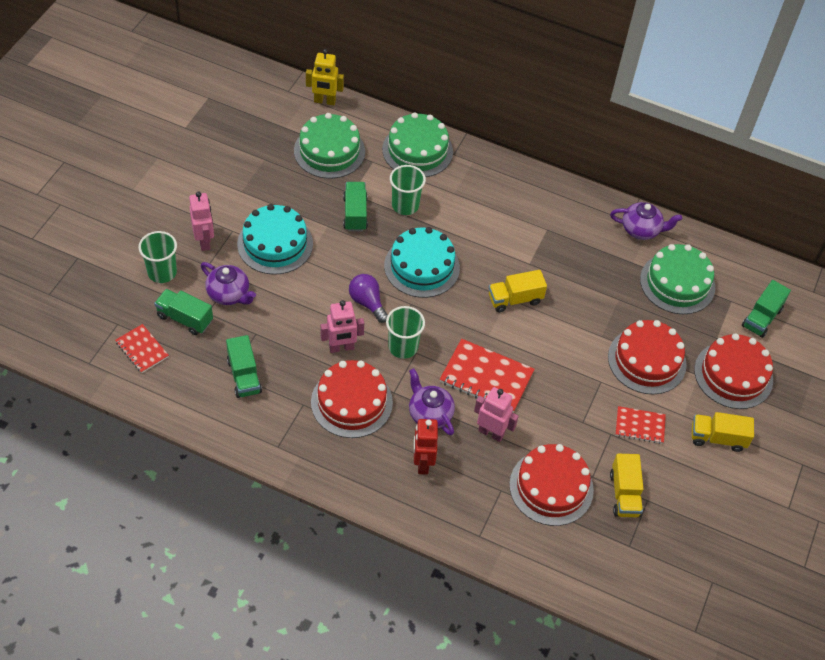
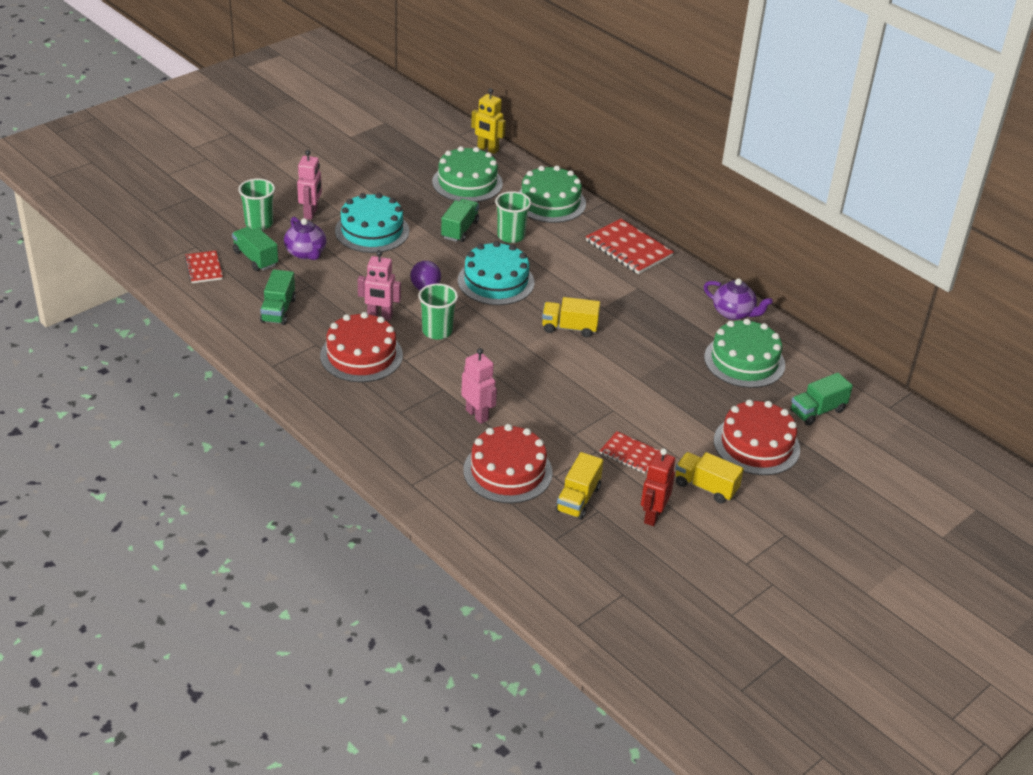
camera: 25 degrees right, 15 degrees down
(422, 463) = (395, 416): red robot -> red robot (652, 516)
(429, 414) = (428, 384): purple teapot -> none
(486, 377) = (501, 375): red notebook -> red notebook (628, 249)
(647, 360) = (672, 408): red cake -> none

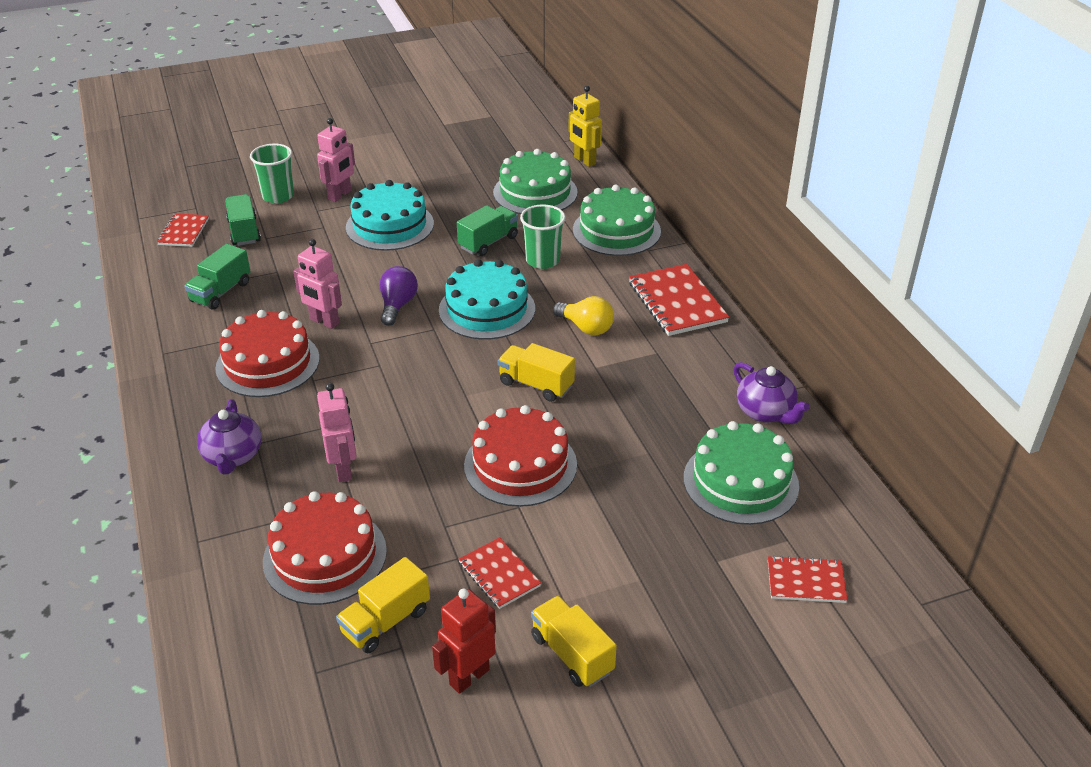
camera: 25 degrees right, 0 degrees up
(306, 253) = (301, 236): purple teapot -> purple teapot (233, 456)
(437, 331) = (375, 354): green cup -> none
(577, 280) = (586, 327): none -> yellow light bulb
(756, 445) = (685, 609): red cake -> red cake (520, 465)
(817, 411) = (806, 581): green truck -> red notebook

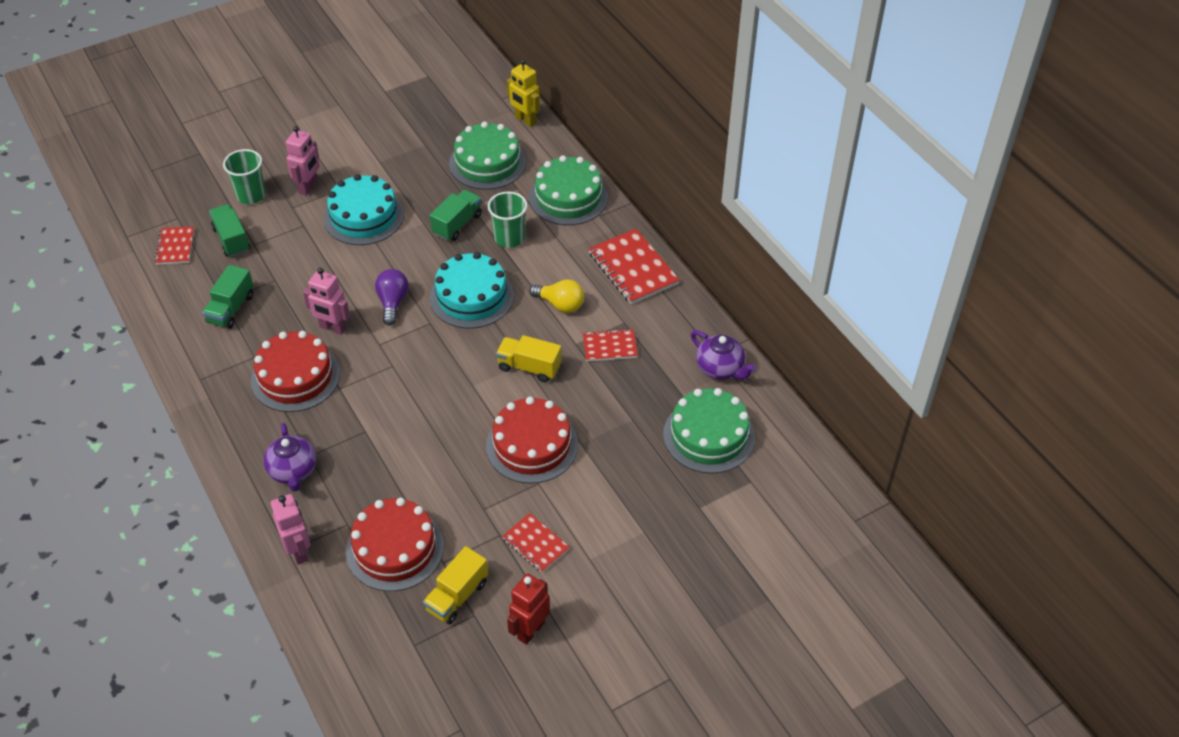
camera: 10 degrees left, 10 degrees up
(343, 469) = (389, 470): pink robot -> pink robot (299, 551)
(572, 654) = (603, 600): yellow truck -> none
(806, 581) = (768, 515): red notebook -> red notebook (610, 346)

